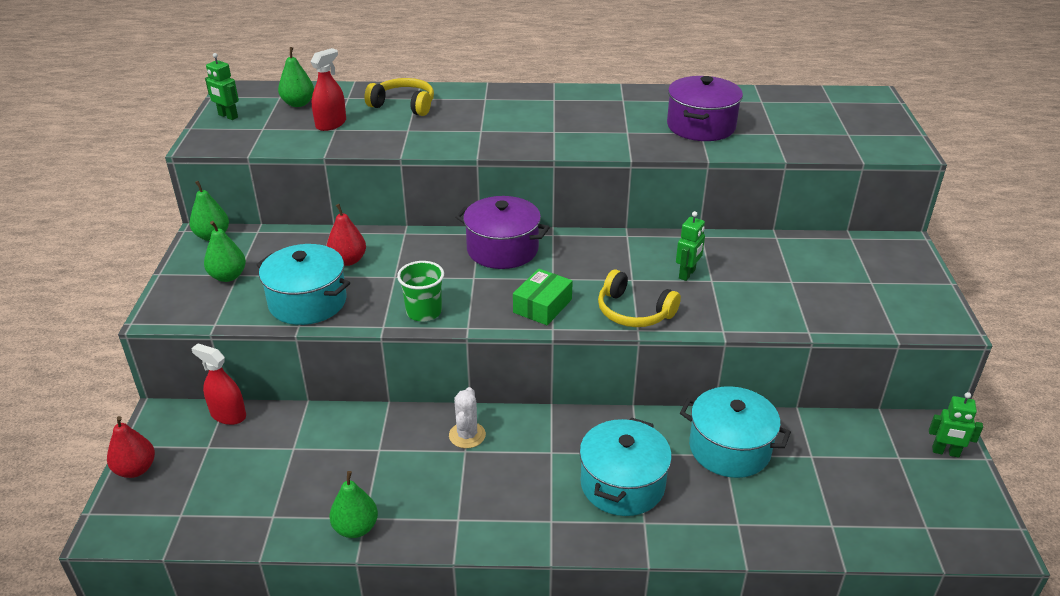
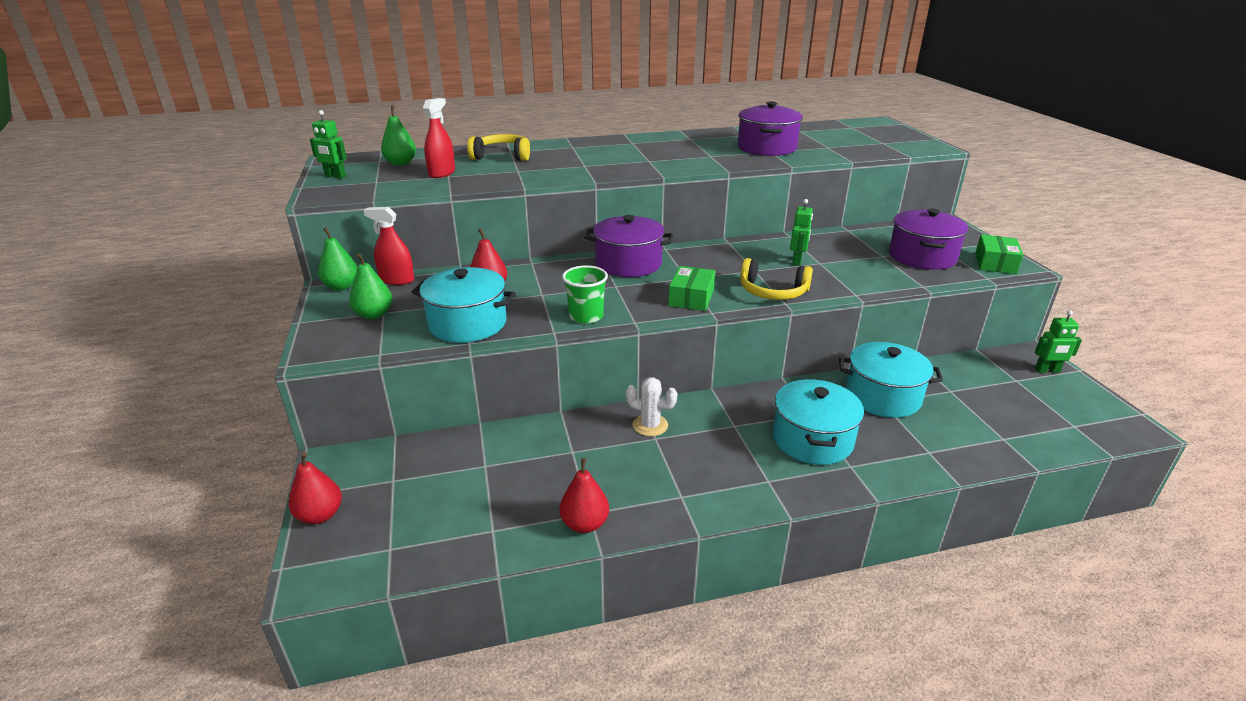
camera: 15 degrees left, 5 degrees down
(228, 415) = (402, 448): red spray bottle -> red spray bottle (397, 280)
(356, 528) = (585, 524): green pear -> red pear
(467, 435) = (650, 425): white cactus -> white cactus turned 60 degrees counterclockwise
(838, 290) = (922, 256): none -> purple pot
(921, 313) = (995, 263): none -> green box

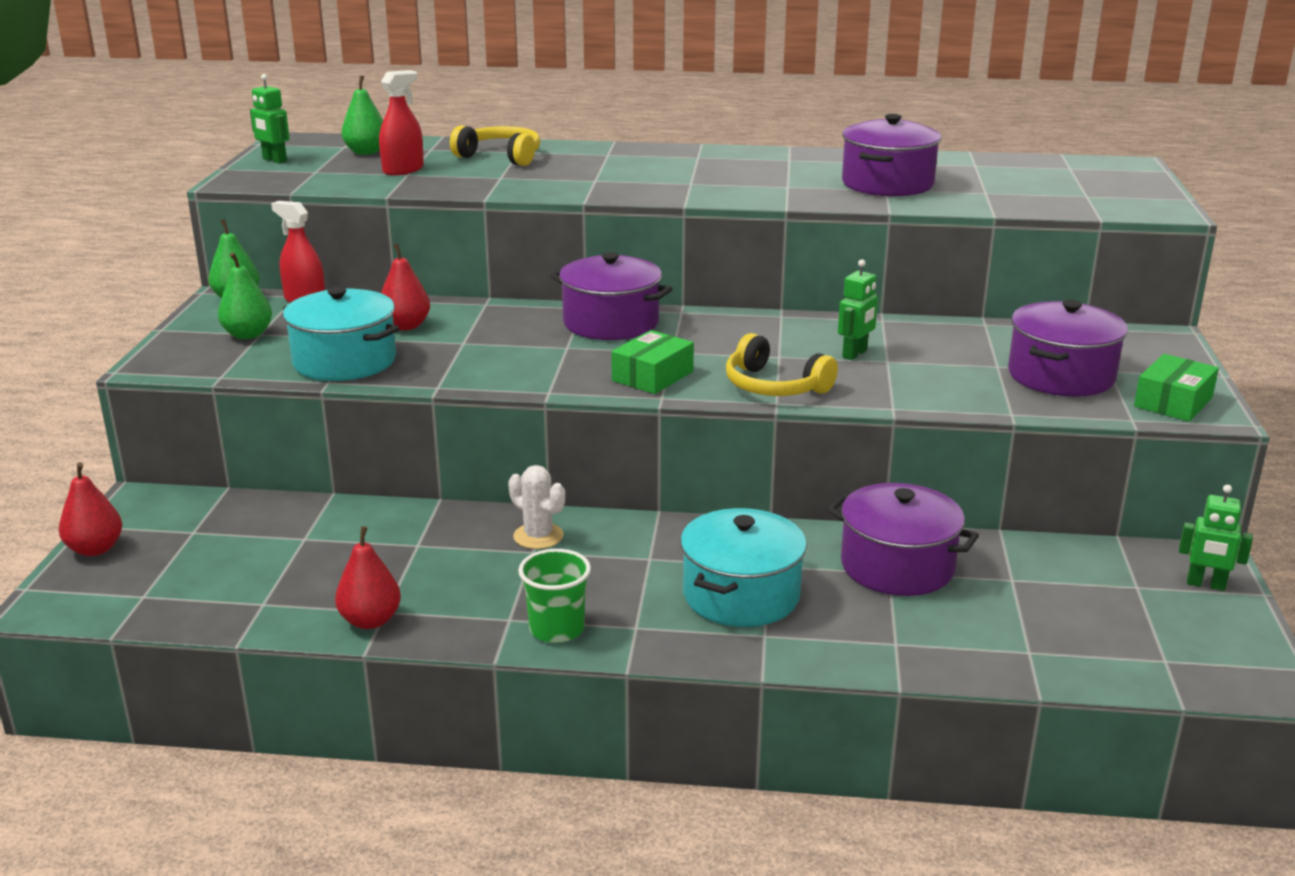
camera: 20 degrees right, 5 degrees down
(586, 316) = (494, 376): green cup -> green cup (556, 629)
(882, 396) = (897, 566): turquoise pot -> purple pot

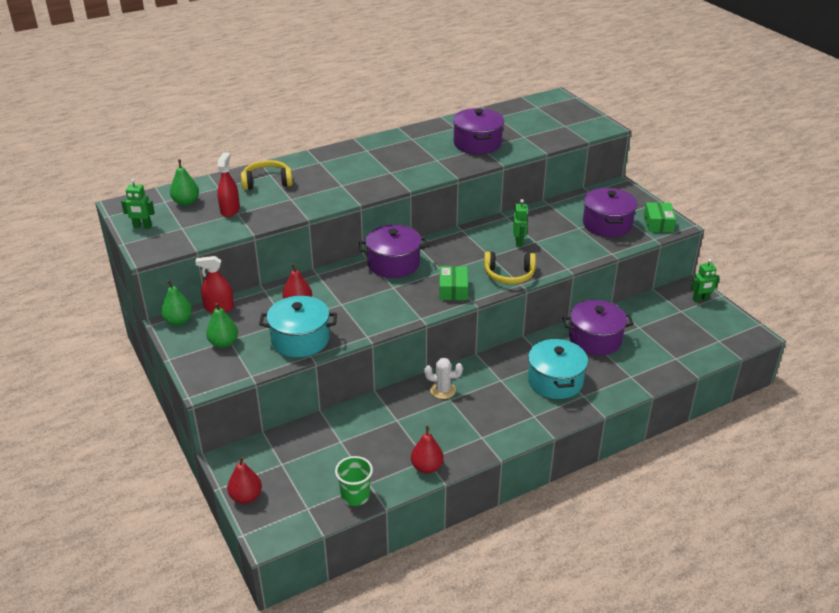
camera: 35 degrees left, 10 degrees up
(556, 629) = (506, 432): green cup -> green cup (355, 496)

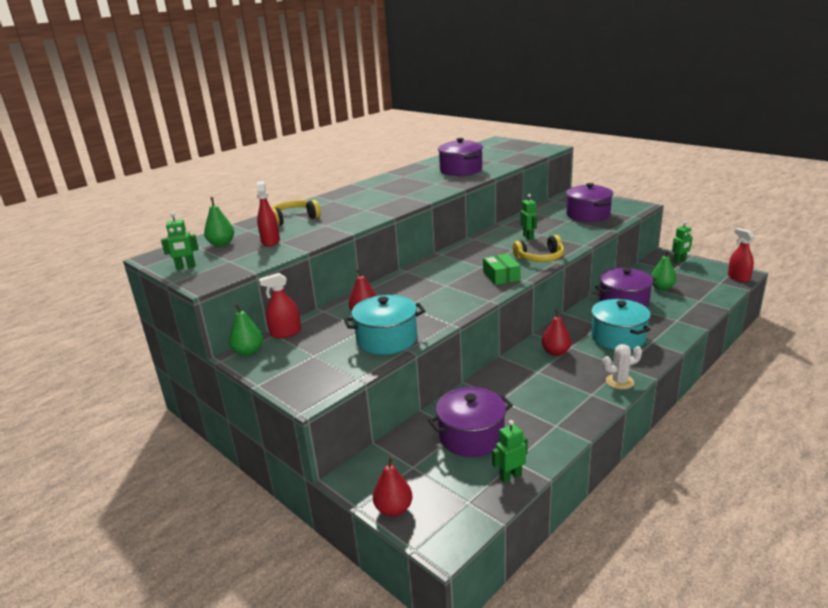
camera: 15 degrees left, 10 degrees down
(223, 343) = (309, 359): green pear -> green pear (662, 288)
(355, 496) = (510, 476): green cup -> green robot
(393, 264) = (433, 270): purple pot -> purple pot (471, 436)
(427, 467) = (561, 431): red pear -> red pear (556, 352)
(443, 390) = (526, 366): white cactus -> white cactus (619, 382)
(658, 223) = (626, 207): green box -> none
(745, 339) = (738, 277): none -> red spray bottle

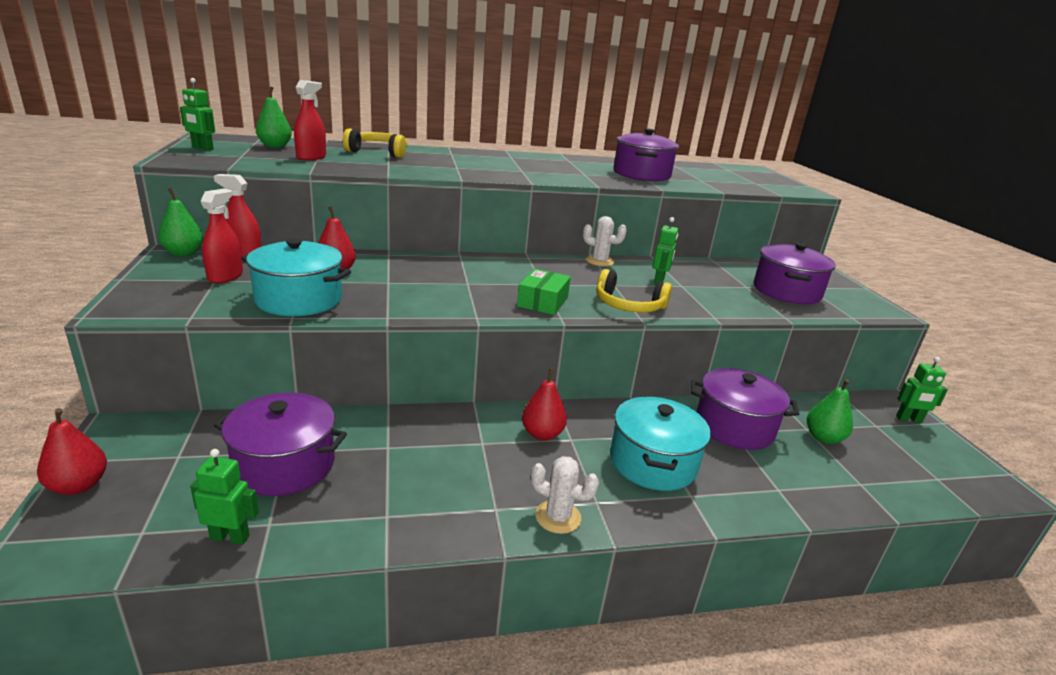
camera: 30 degrees right, 0 degrees up
(480, 239) = (599, 261): none -> white cactus
(738, 277) = (986, 488): red spray bottle -> red spray bottle (225, 276)

